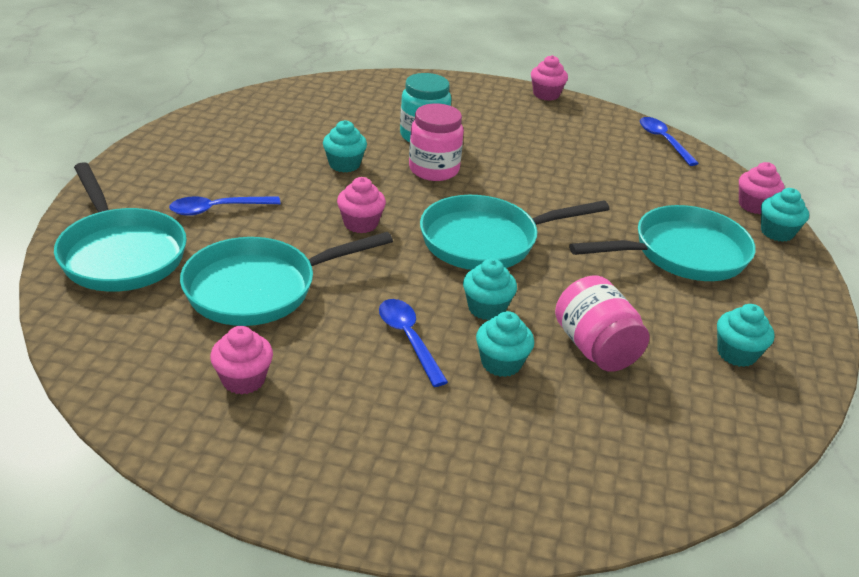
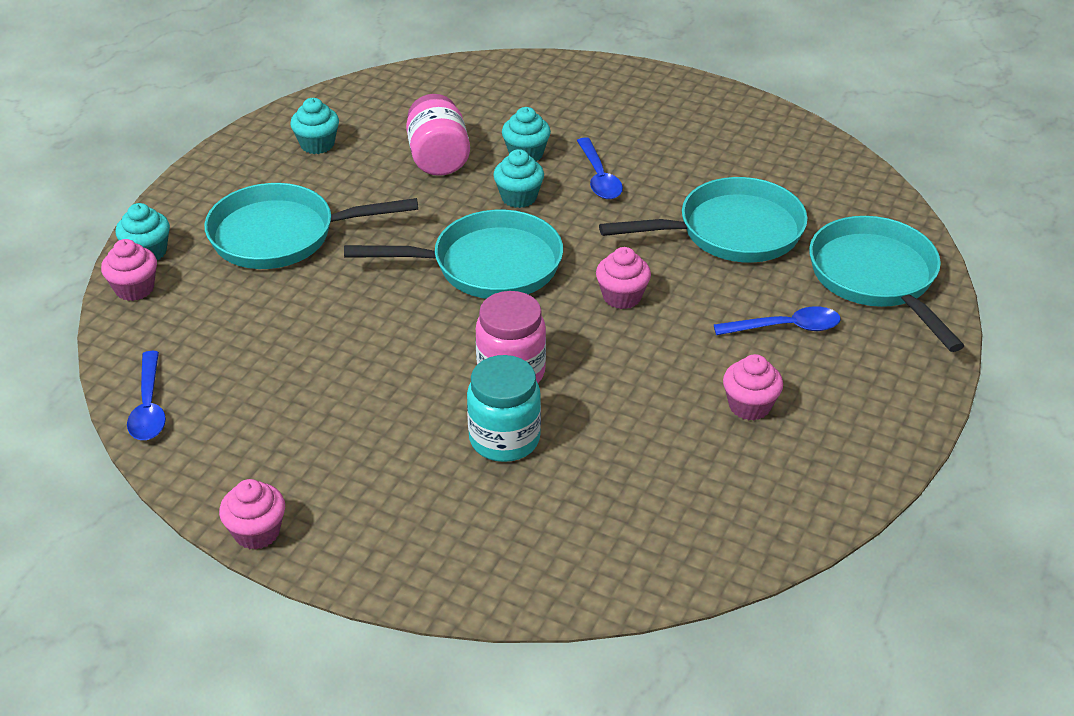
camera: 165 degrees left, 5 degrees up
(243, 379) = (740, 159): pink cupcake -> pink cupcake (749, 406)
(344, 164) = (628, 389): turquoise cupcake -> none

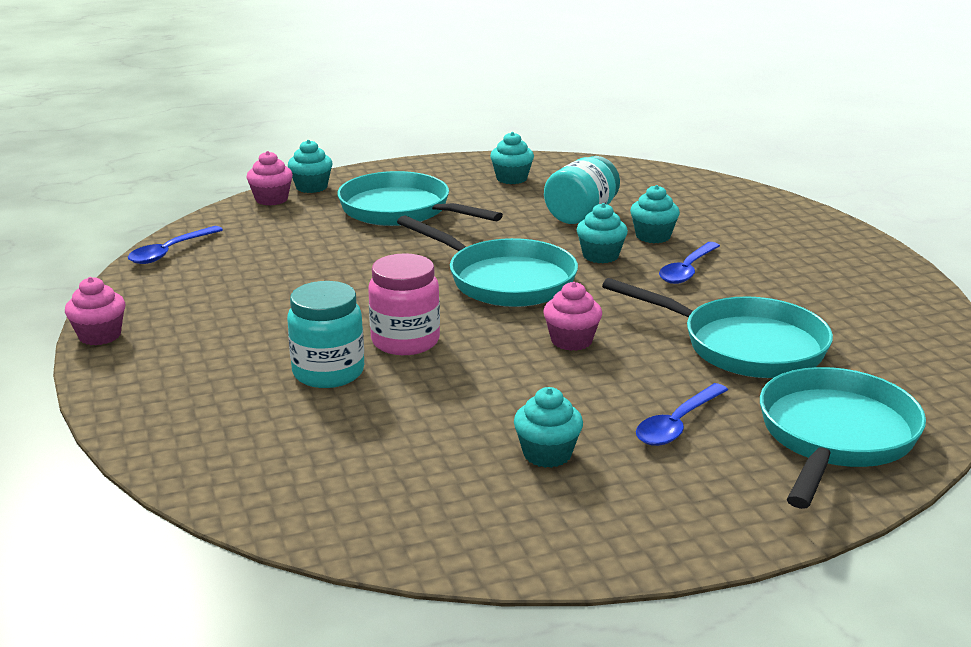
camera: 45 degrees right, 15 degrees down
(438, 158) = (581, 214): pink jar -> turquoise jar
(749, 406) = (547, 454): pink cupcake -> turquoise cupcake
(785, 327) = (677, 424): blue spoon -> blue spoon turned 90 degrees clockwise

